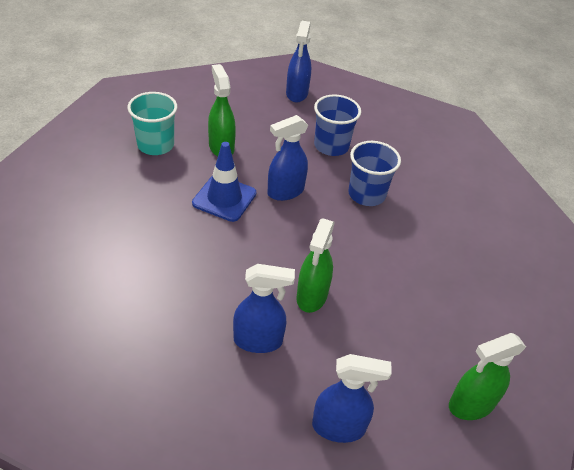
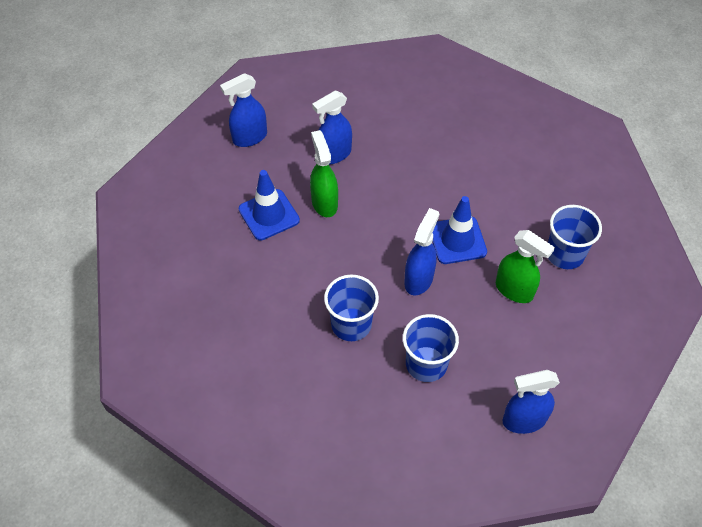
camera: 150 degrees right, 10 degrees up
(155, 145) = (565, 254): turquoise cup -> blue cup
(297, 94) = (523, 420): blue spray bottle -> blue spray bottle turned 75 degrees counterclockwise
(376, 318) = (269, 215): none -> blue traffic cone
(470, 405) = (175, 194): green spray bottle -> none

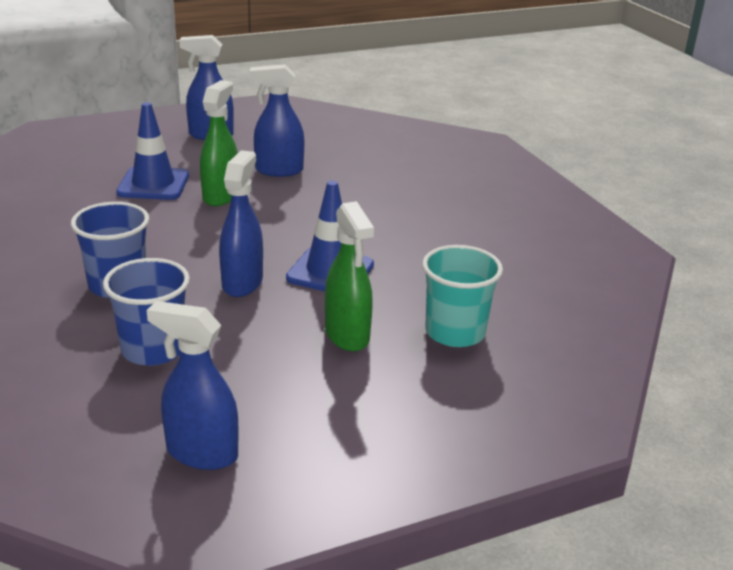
camera: 30 degrees right, 25 degrees down
(419, 279) = (242, 283): blue spray bottle -> blue spray bottle turned 45 degrees counterclockwise
(565, 254) = (455, 332): blue cup -> turquoise cup

